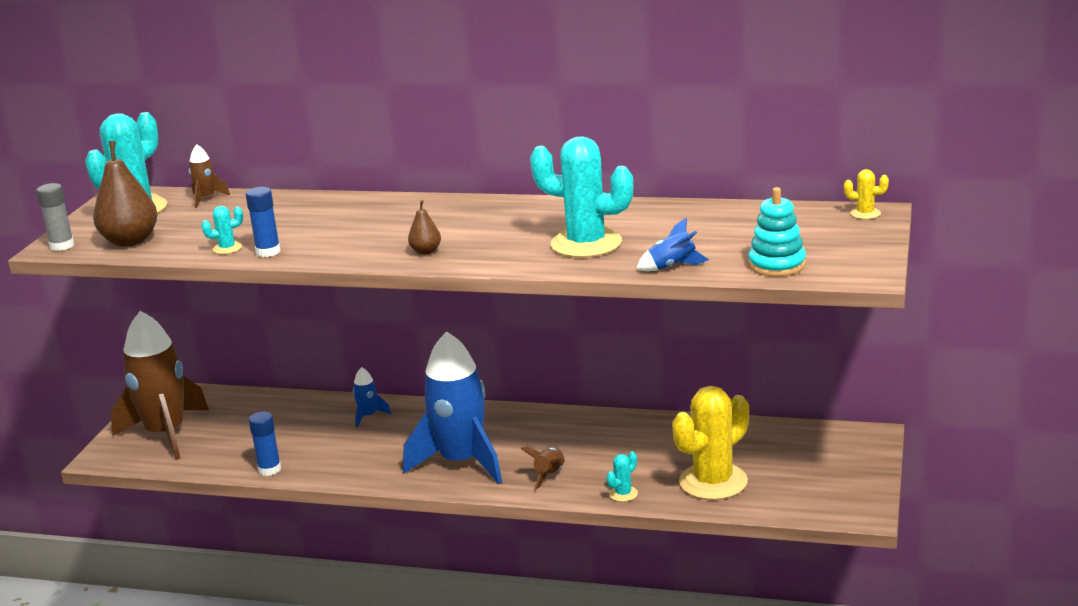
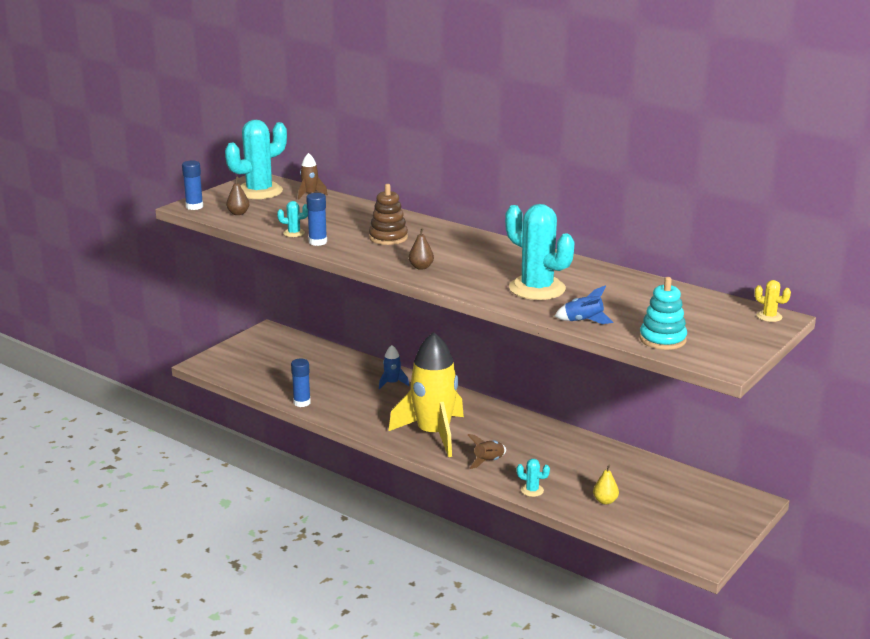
camera: 20 degrees right, 0 degrees up
(62, 246) = (194, 207): grey glue stick -> blue glue stick
(130, 241) = (238, 213): brown pear -> brown pear, size x0.50
(166, 434) = (252, 359): brown rocket -> none
(354, 227) = (388, 238): none -> brown stacking toy
(461, 462) = (433, 434): blue rocket -> yellow rocket
(623, 494) = (532, 490): turquoise cactus -> turquoise cactus turned 45 degrees clockwise
(713, 482) = (605, 501): yellow cactus -> yellow pear

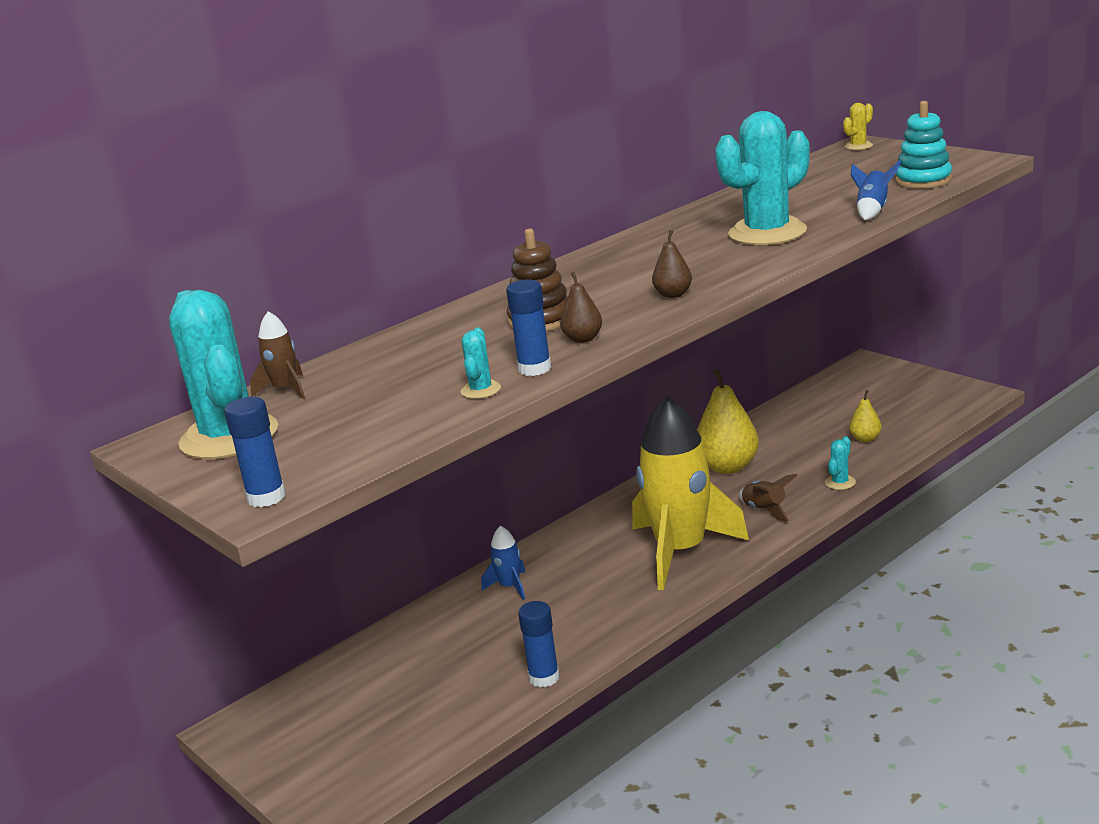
camera: 75 degrees left, 0 degrees up
(238, 213) = (341, 448): brown pear -> brown pear (583, 339)
(550, 445) = (728, 467): none -> yellow pear

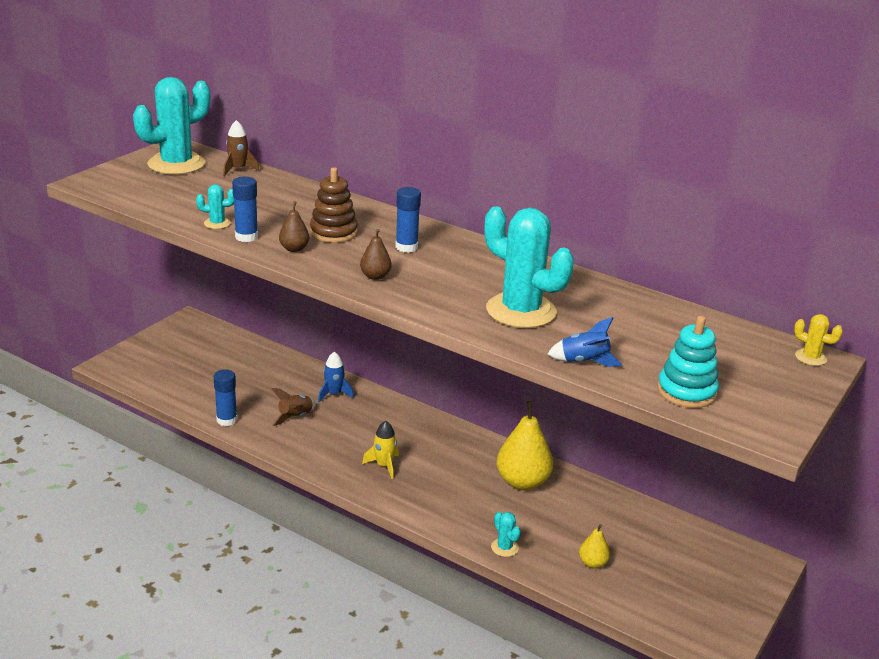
camera: 70 degrees right, 5 degrees up
(266, 497) = (95, 183): blue glue stick -> blue glue stick (406, 247)
(680, 551) = (384, 465): yellow rocket -> yellow rocket, size x0.41
(765, 510) = (451, 505): brown rocket -> brown rocket (295, 417)
(840, 482) = (504, 547): turquoise cactus -> turquoise cactus turned 45 degrees clockwise

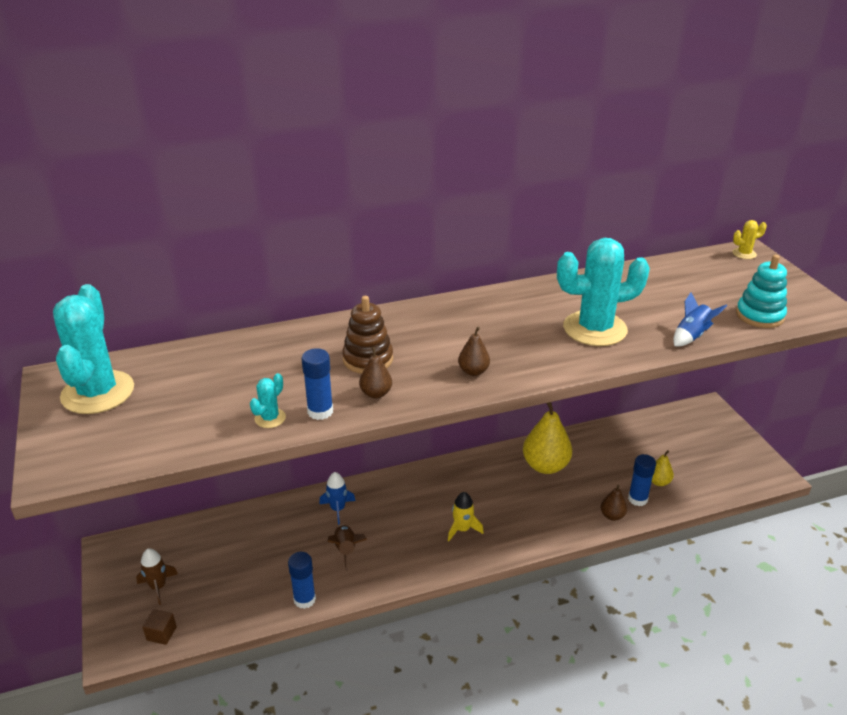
camera: 50 degrees left, 5 degrees up
(138, 376) = (161, 633): none -> brown cube
(238, 169) = (166, 359): brown rocket -> brown rocket (158, 587)
(406, 247) = (436, 334): blue glue stick -> blue glue stick (637, 499)
(504, 547) = (612, 516): turquoise cactus -> brown pear

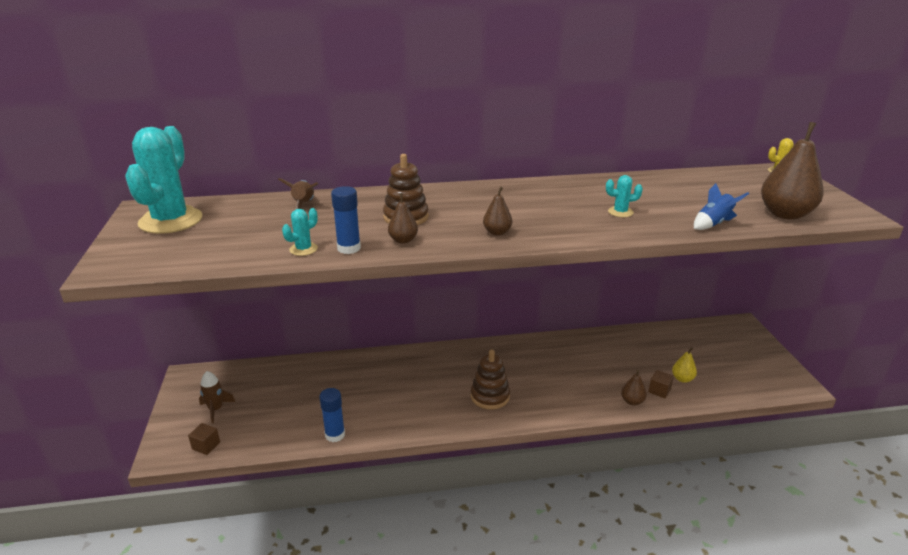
camera: 10 degrees right, 5 degrees down
(338, 509) = (384, 368): blue rocket -> none
(346, 550) = (382, 400): brown rocket -> brown rocket (304, 205)
(462, 529) = (490, 396): yellow rocket -> brown stacking toy
(545, 466) = (577, 355): yellow pear -> none
(595, 329) = (620, 212): turquoise cactus -> turquoise cactus, size x0.42
(637, 499) = (659, 390): blue glue stick -> brown cube
(759, 315) = (785, 214): turquoise stacking toy -> brown pear

